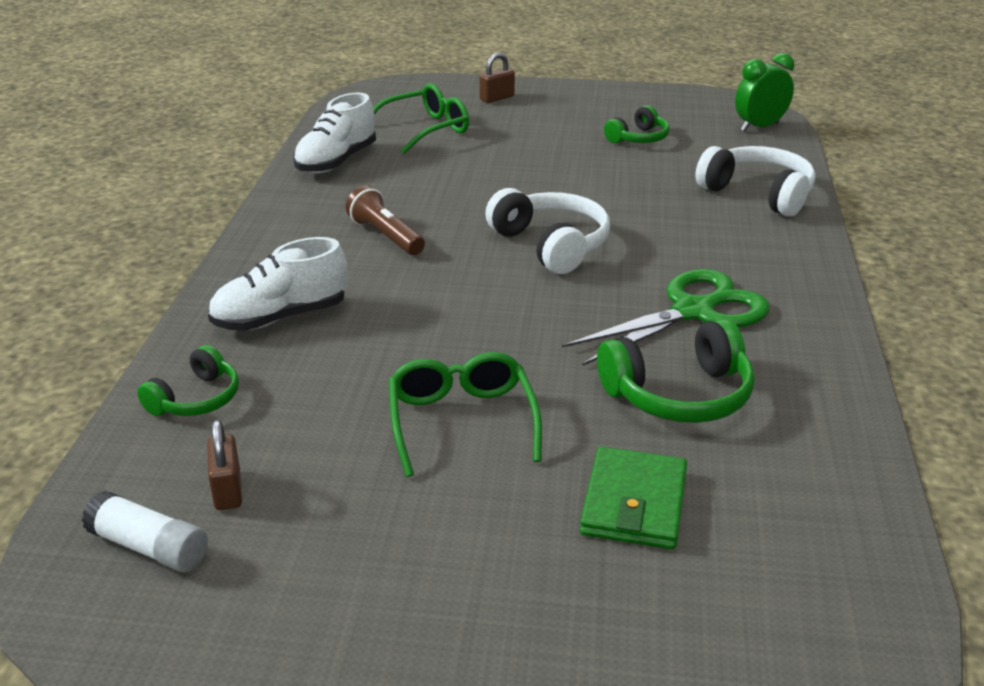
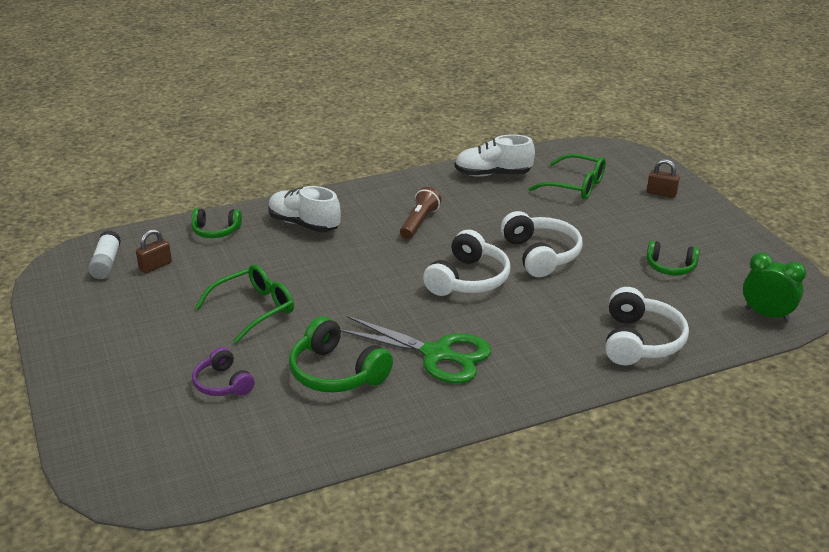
camera: 60 degrees right, 0 degrees up
(545, 190) = (541, 255): none -> white headphones
(634, 503) = (222, 383): green wallet -> purple headphones

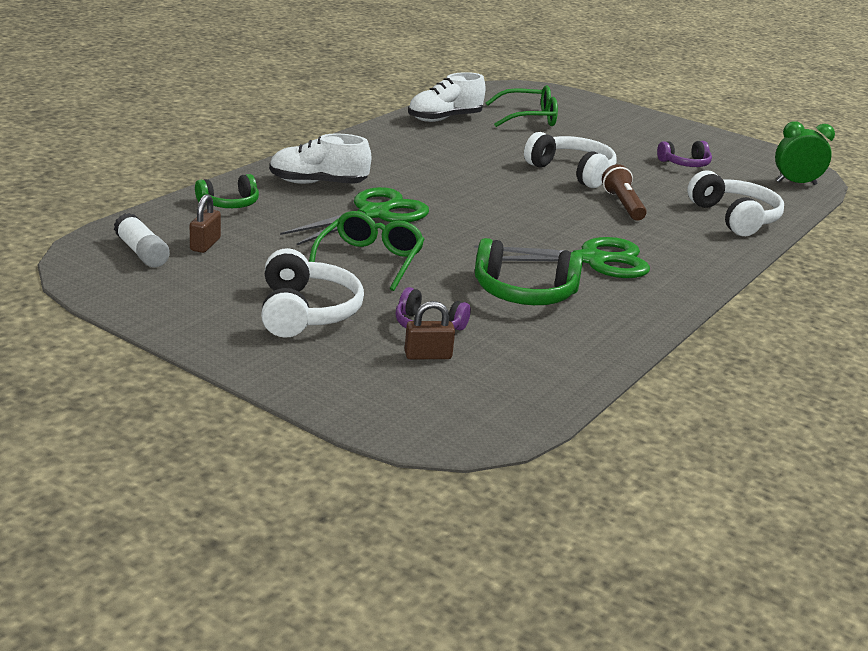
camera: 35 degrees left, 5 degrees down
(312, 264) = (374, 214): none -> green scissors
(419, 222) = (430, 165): brown flashlight -> brown flashlight (623, 205)
(468, 279) = (537, 200): white headphones -> white headphones (306, 312)
(661, 193) = (606, 114): brown padlock -> brown padlock (428, 355)
(670, 267) = (685, 164): green headphones -> purple headphones

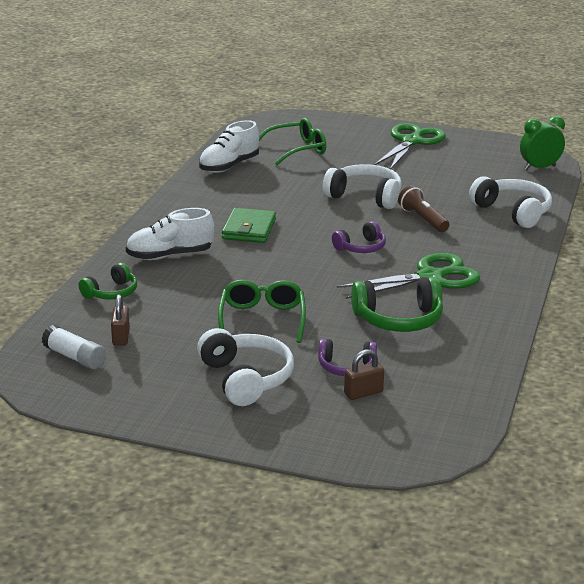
camera: 15 degrees left, 0 degrees up
(374, 214) = (236, 274): green scissors -> green scissors (411, 141)
(421, 177) = (249, 229): none -> green wallet
(685, 164) = (446, 168): purple headphones -> purple headphones (361, 248)

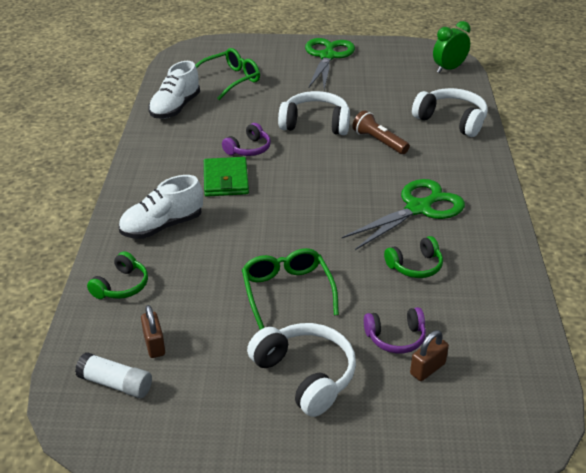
camera: 15 degrees left, 10 degrees up
(361, 248) = (339, 184): purple headphones -> purple headphones (249, 149)
(399, 320) = (415, 266): green headphones -> green headphones, size x0.62

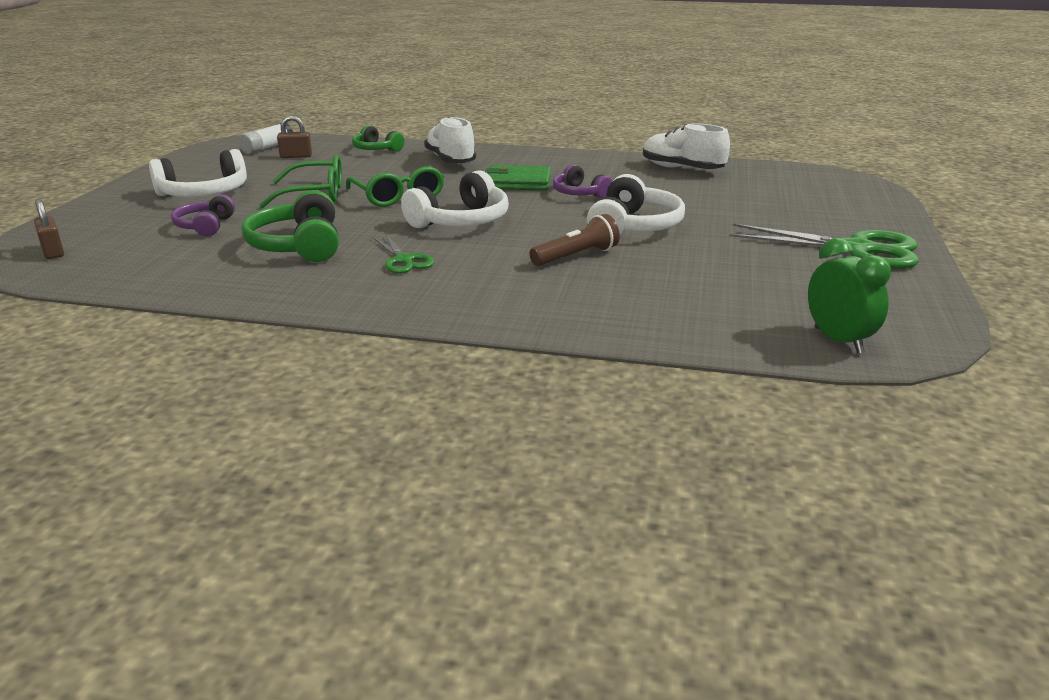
camera: 100 degrees right, 10 degrees down
(230, 80) = (759, 193): green glasses -> green glasses (398, 196)
(415, 266) = (298, 246): green headphones -> green headphones, size x1.62
(418, 208) = (404, 260): green scissors -> green scissors, size x0.54
(427, 369) = (151, 233): brown padlock -> brown padlock (53, 252)
(451, 120) = (630, 313): white headphones -> white headphones (461, 221)

